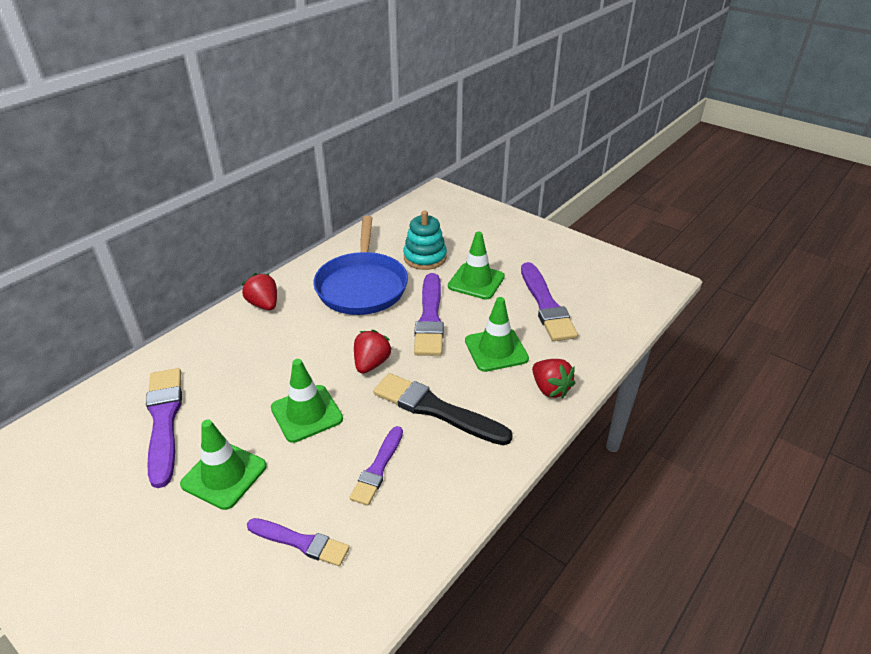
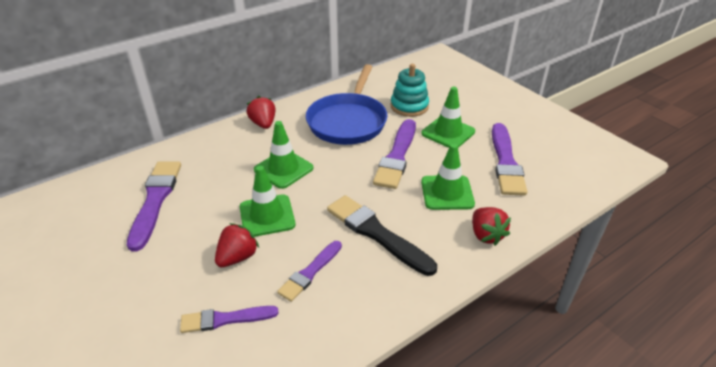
camera: 15 degrees right, 0 degrees up
(224, 475) = (185, 252): green traffic cone -> green traffic cone (283, 169)
(300, 542) = (225, 319): purple brush -> purple brush turned 135 degrees clockwise
(371, 363) = (334, 185): red strawberry -> red strawberry (237, 257)

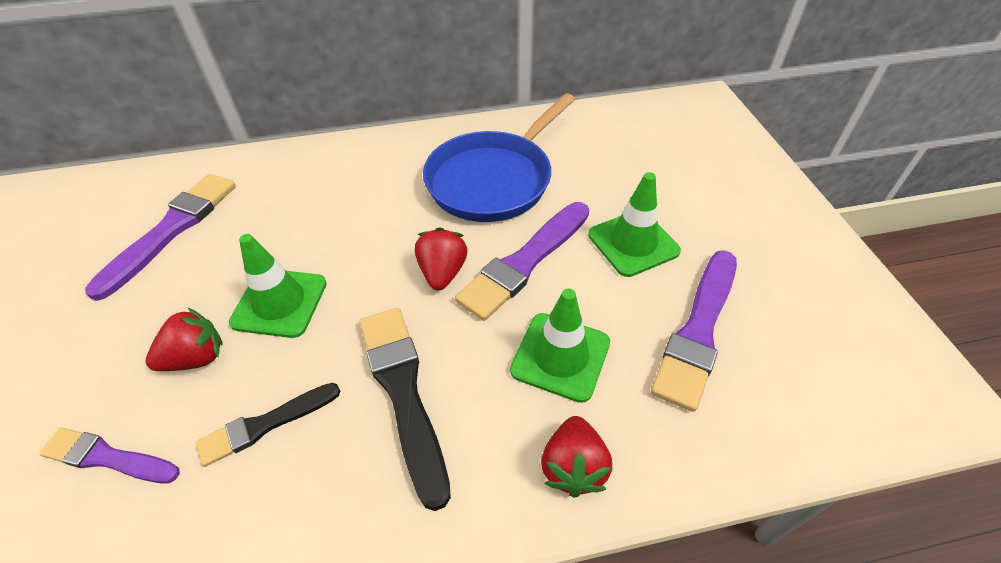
camera: 25 degrees right, 10 degrees up
(263, 124) = (378, 152): red strawberry -> red strawberry (442, 272)
(283, 169) = (354, 232): green traffic cone -> none
(310, 272) = (266, 424): purple brush -> black brush
(409, 106) = (601, 179): turquoise stacking toy -> none

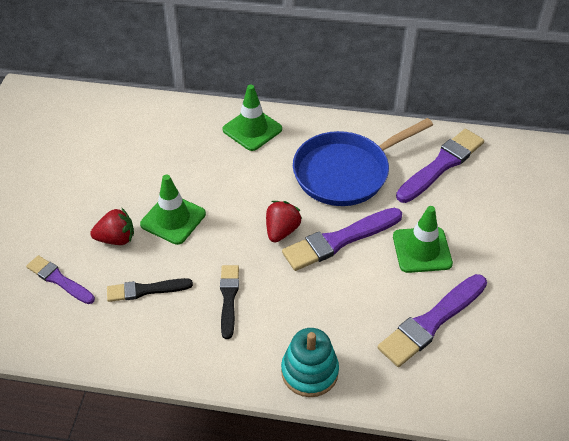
camera: 20 degrees right, 0 degrees up
(171, 230) = (119, 148): purple brush -> purple brush (441, 165)
(403, 393) = (229, 298): black brush -> black brush, size x0.61
(560, 356) = (333, 308): green traffic cone -> green traffic cone (252, 129)
(573, 467) = (309, 372): red strawberry -> turquoise stacking toy

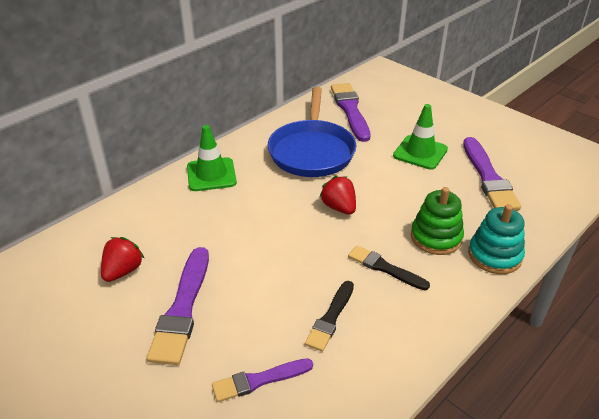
camera: 55 degrees left, 10 degrees down
(116, 239) = (247, 312): red strawberry -> red strawberry (123, 271)
(173, 219) = (262, 264): green traffic cone -> none
(298, 317) = (436, 237): none -> green stacking toy
(339, 240) = (376, 183): purple brush -> purple brush (182, 308)

